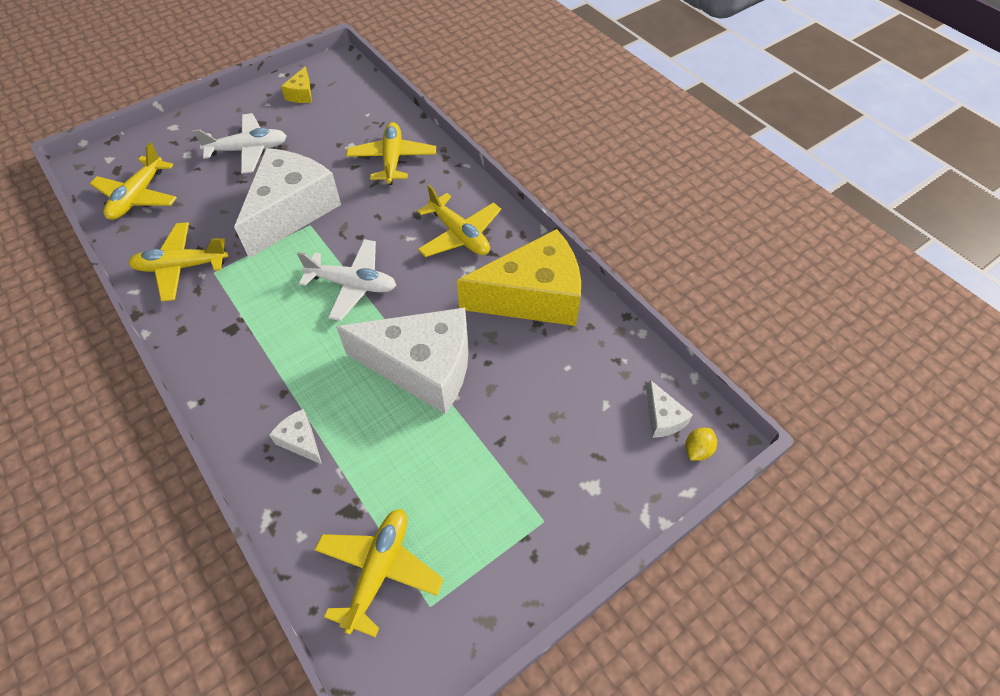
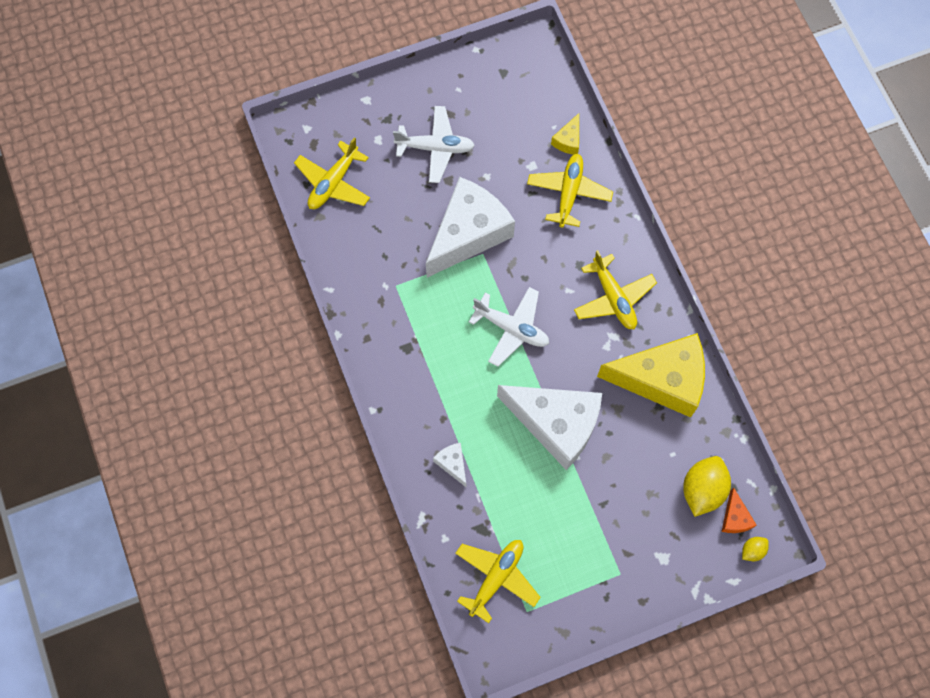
camera: 15 degrees right, 15 degrees up
(182, 267) = (369, 273): yellow plane -> none
(301, 94) = (493, 83): yellow cheese -> yellow cheese (568, 140)
(614, 397) = (702, 490): none -> yellow lemon
(662, 418) = (735, 518): white cheese -> orange cheese

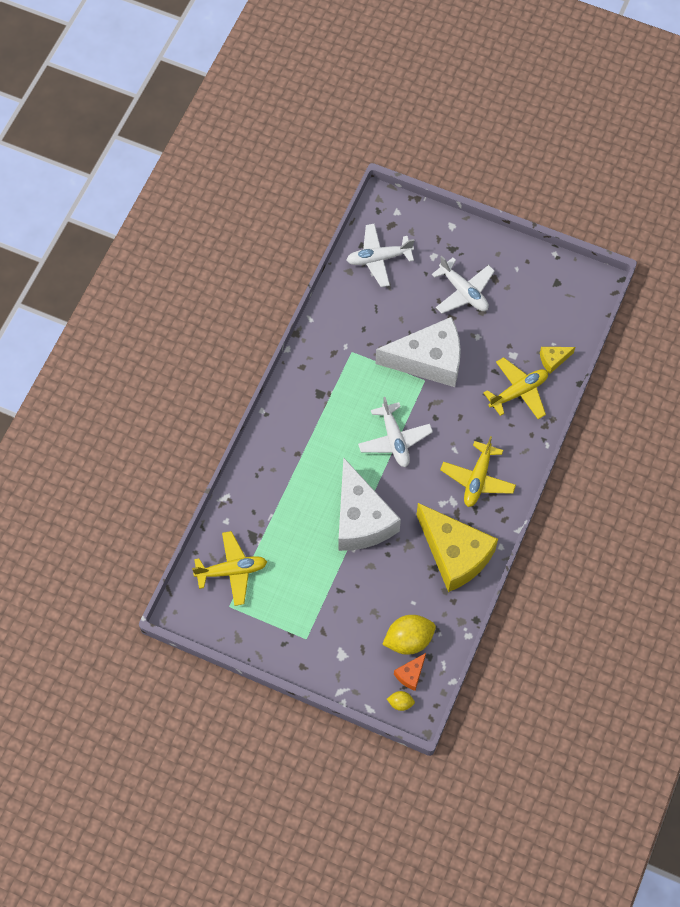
camera: 45 degrees right, 5 degrees down
(333, 182) = (379, 258): yellow plane -> white plane
(452, 464) = (275, 484): white cheese -> none

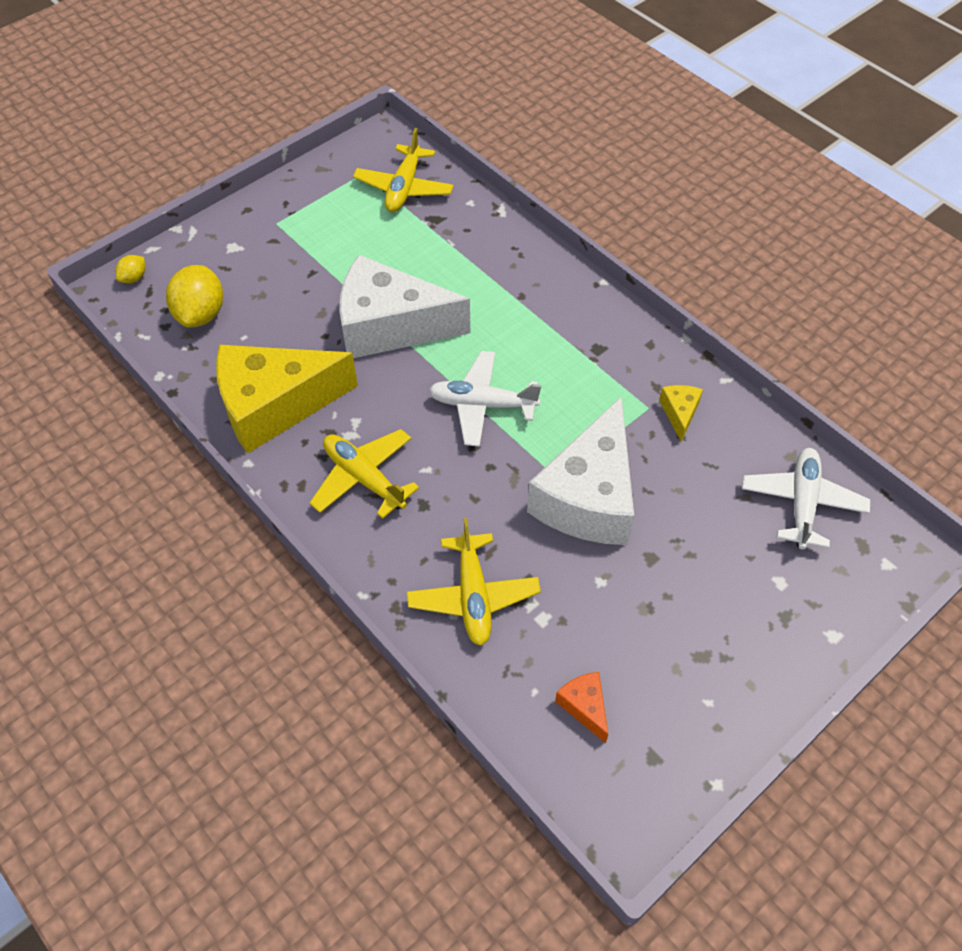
camera: 115 degrees right, 10 degrees down
(410, 674) = (158, 300): orange cheese -> orange cheese (584, 706)
(463, 291) = (693, 597): white plane -> none
(553, 360) = (504, 676): yellow cheese -> yellow cheese (679, 413)

